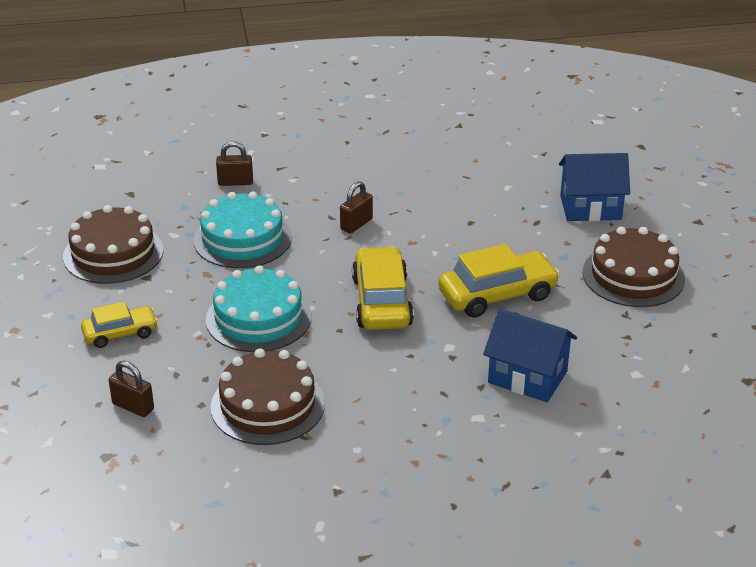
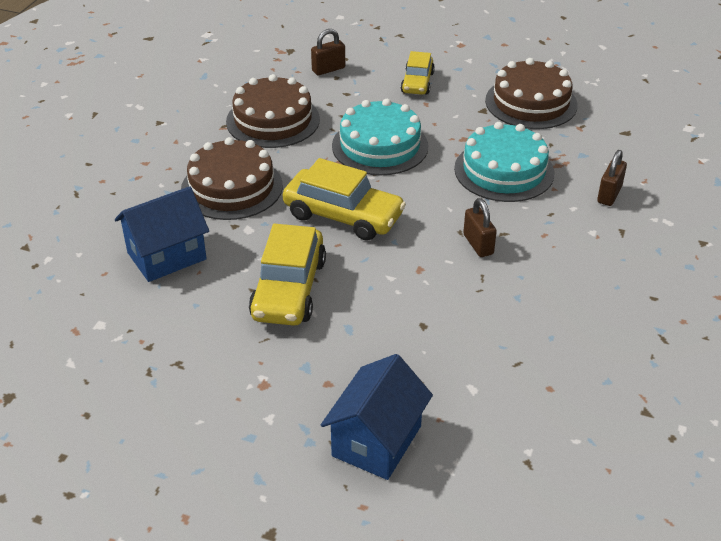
camera: 120 degrees right, 5 degrees up
(633, 275) = (228, 405): brown cake -> brown cake (232, 187)

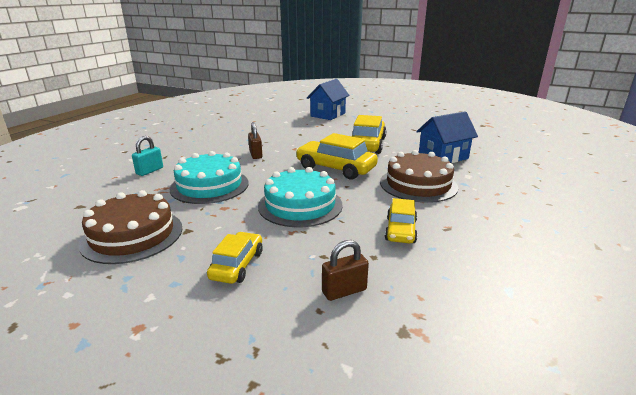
camera: 175 degrees left, 15 degrees down
(273, 120) = (400, 230): brown cake -> yellow car
(609, 195) = (150, 171): brown padlock -> turquoise padlock

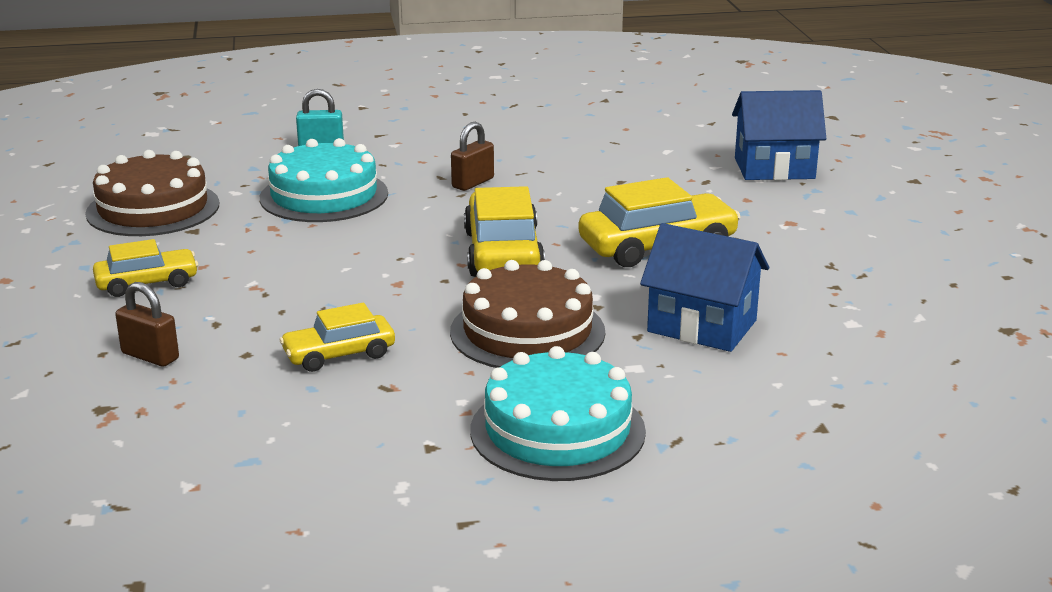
camera: 55 degrees right, 0 degrees up
(300, 205) = (336, 268): turquoise cake -> turquoise cake (557, 430)

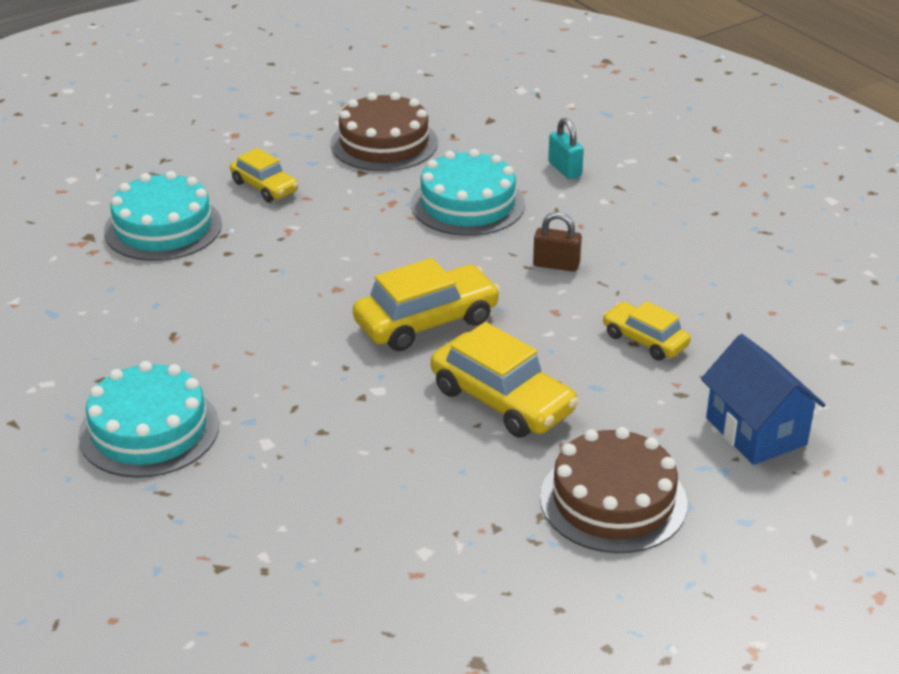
camera: 65 degrees right, 10 degrees up
(150, 356) = (163, 227): brown padlock -> turquoise cake
(339, 354) = (208, 300): yellow car -> yellow car (645, 340)
(527, 331) = (294, 373): brown cake -> brown cake (613, 500)
(702, 326) = (360, 462): blue house -> none

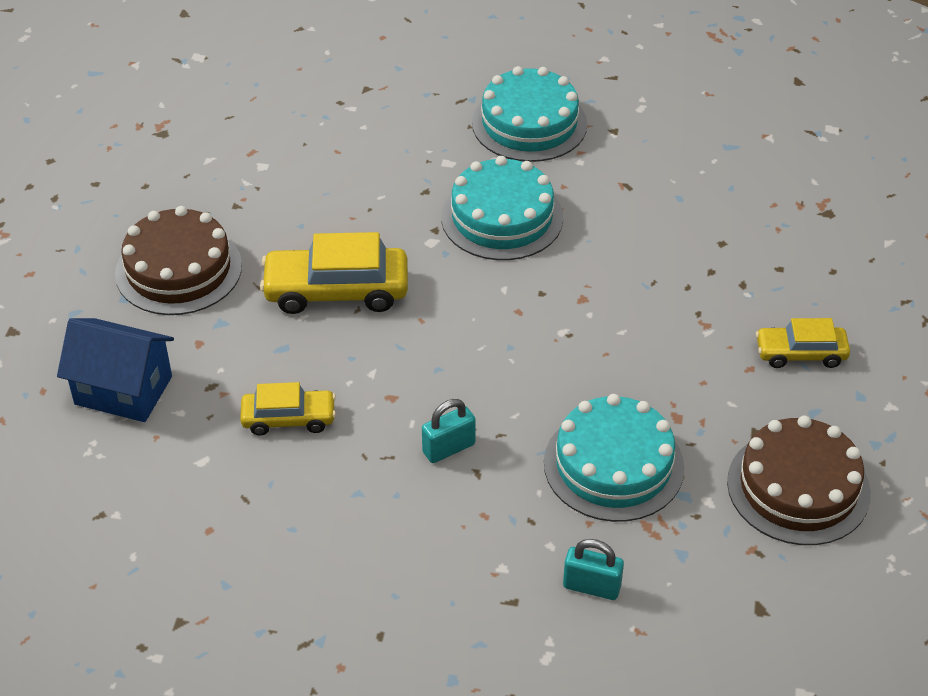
camera: 135 degrees right, 10 degrees up
(163, 227) = (795, 257): turquoise cake -> turquoise cake (502, 217)
(426, 321) = (475, 317): yellow car -> none
(556, 265) = (448, 448): brown padlock -> turquoise padlock

